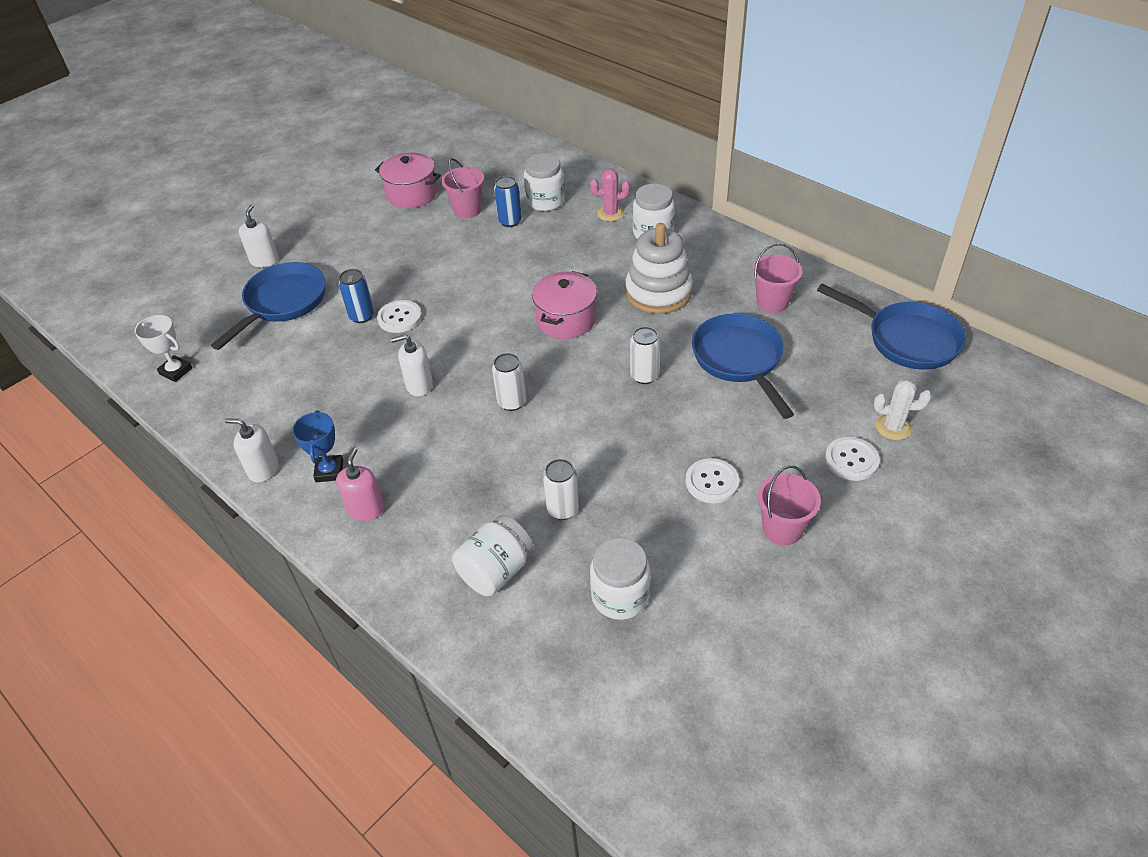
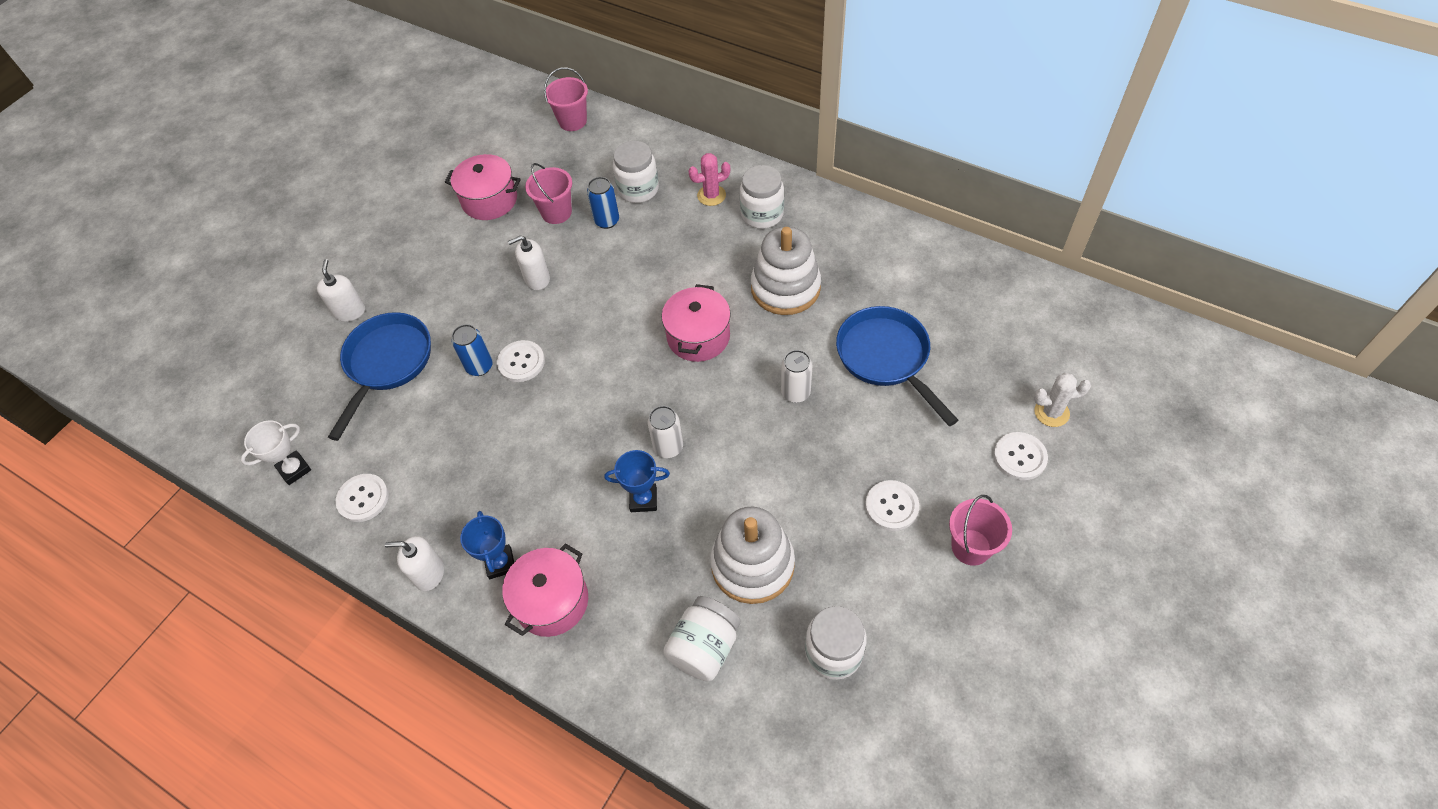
camera: 10 degrees left, 10 degrees up
(176, 371) = (294, 469): white trophy -> white trophy turned 60 degrees counterclockwise
(226, 402) = (363, 498): none -> white button
(366, 509) = (552, 601): pink soap dispenser -> pink pot
(419, 385) = (566, 443): white soap dispenser -> white soap dispenser (537, 279)
(476, 441) = (643, 500): none -> blue trophy
(562, 509) = (752, 564): white can -> white stacking toy
(772, 302) = (903, 282): pink bucket -> pink bucket (572, 121)
(907, 339) = (1044, 307): blue pan -> none

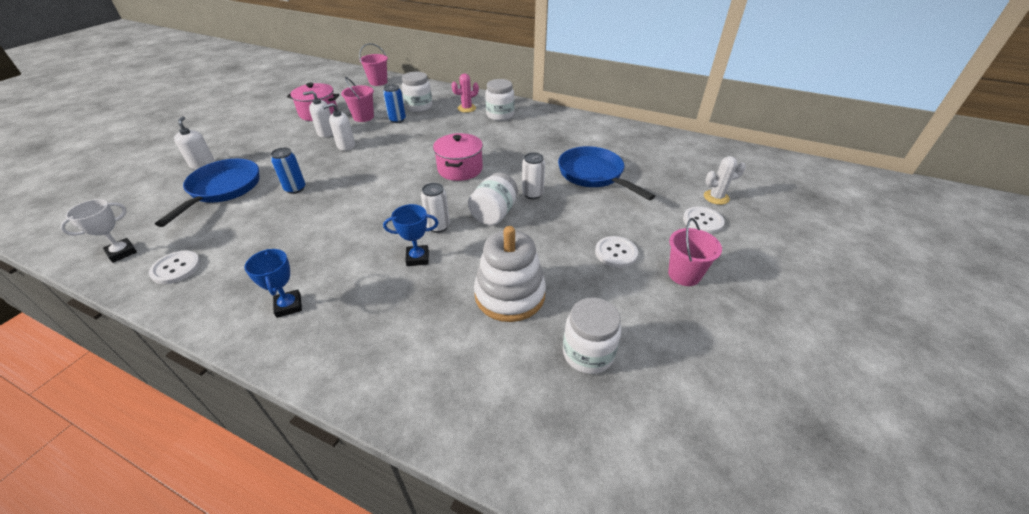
camera: 10 degrees left, 15 degrees down
(429, 573) = (221, 317): white soap dispenser -> white soap dispenser (326, 133)
(521, 362) = (328, 185): white button -> none
(552, 601) = (331, 331): pink pot -> none
(704, 647) = (471, 357): white jar -> white jar (494, 214)
(785, 288) = (519, 145): white stacking toy -> none

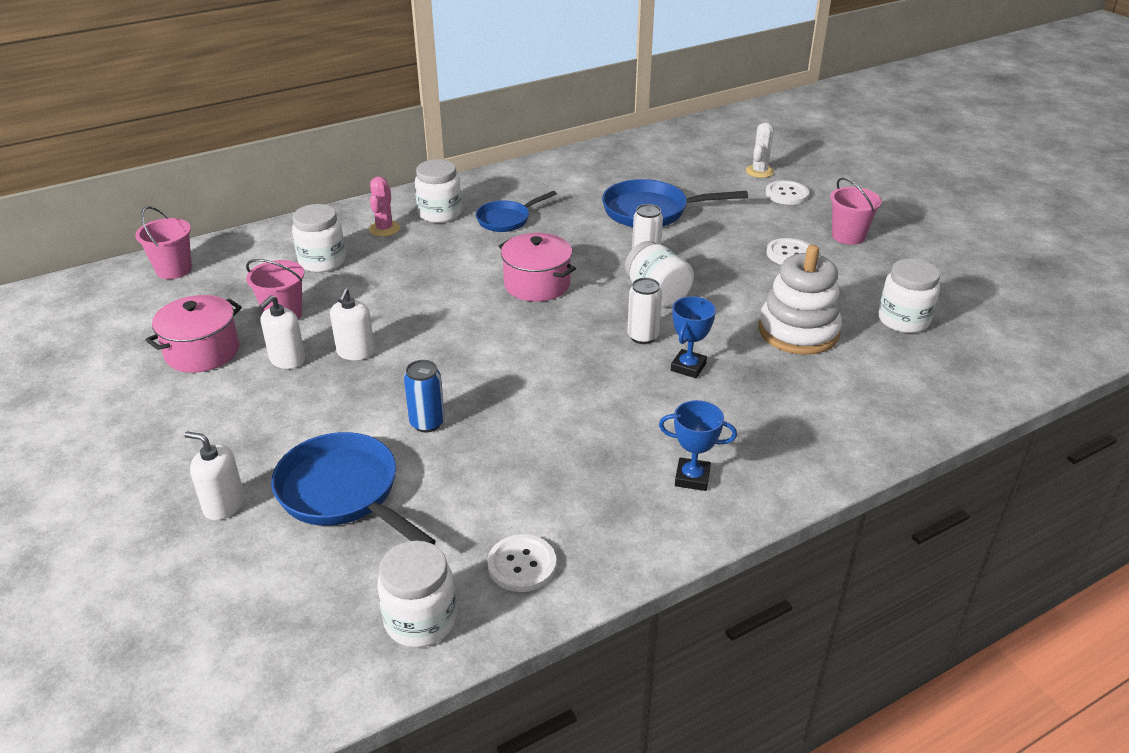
camera: 55 degrees left, 5 degrees down
(122, 252) = (420, 620): white trophy -> white jar
(397, 120) = (337, 290): blue can -> none
(518, 134) = (506, 220): none -> blue pan

